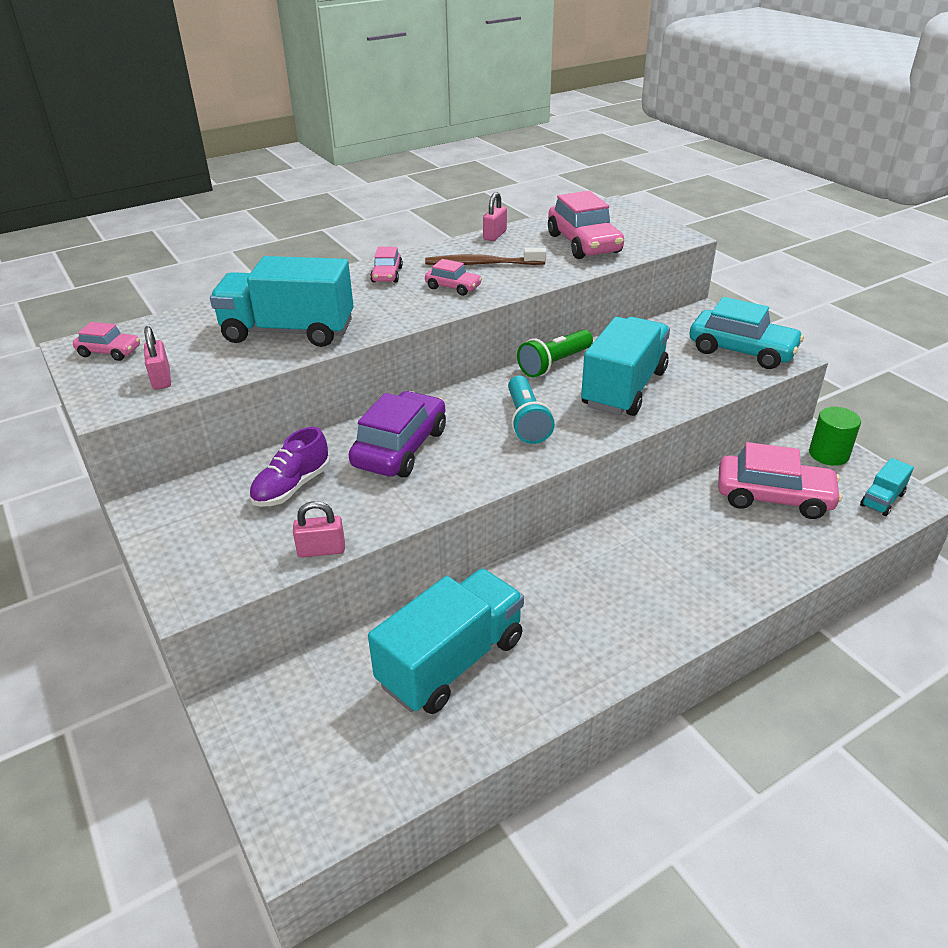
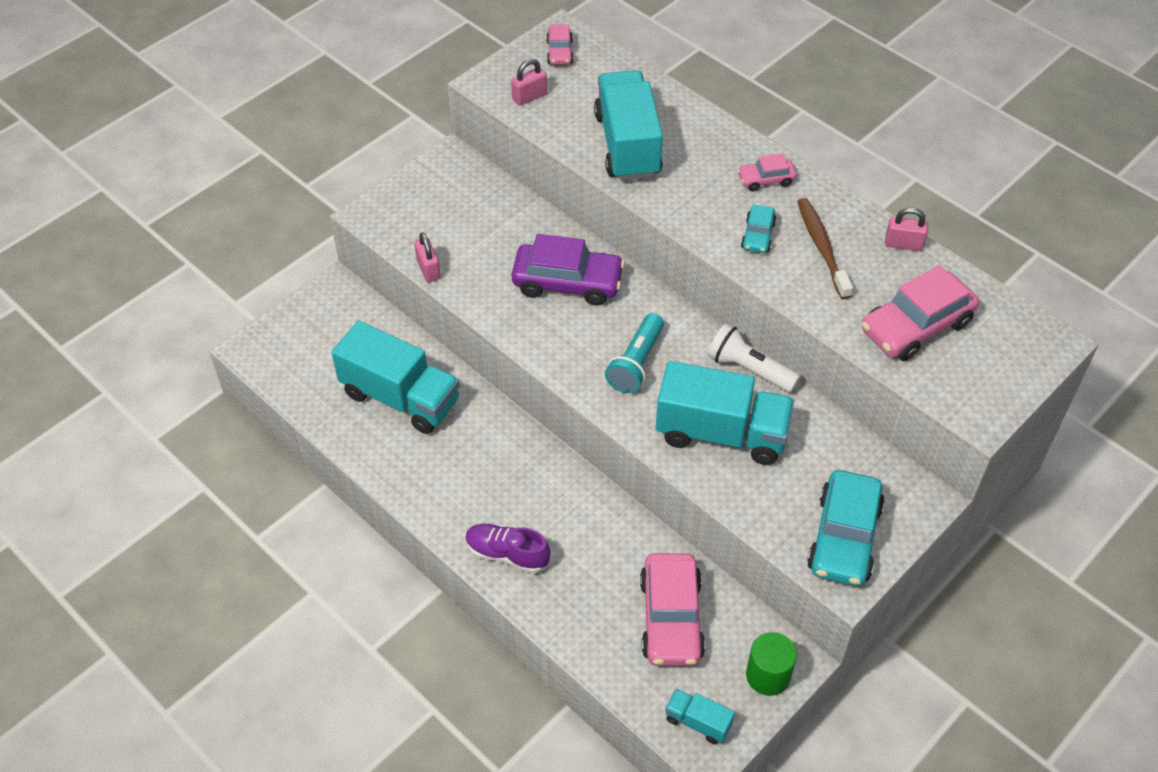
camera: 75 degrees right, 15 degrees up
(292, 487) = (496, 230): purple shoe -> purple shoe (507, 554)
(453, 287) = (758, 236): pink car -> turquoise car
(526, 421) = (636, 363): turquoise flashlight -> turquoise flashlight turned 45 degrees counterclockwise
(554, 364) = (749, 369): green flashlight -> white flashlight

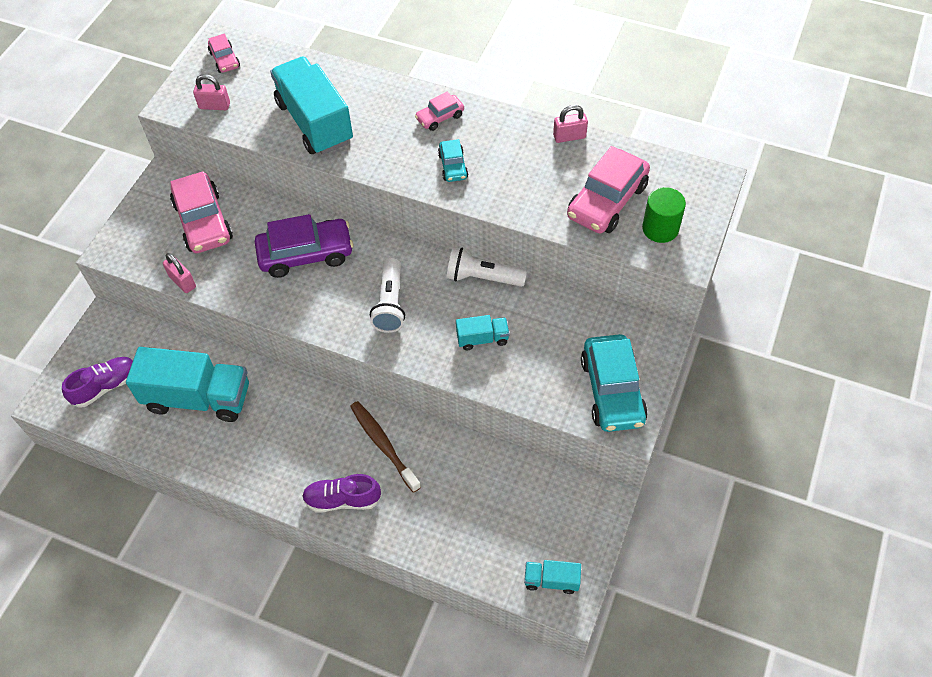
camera: 20 degrees left, 5 degrees up
(312, 354) = (105, 386): none -> purple shoe
(529, 96) = (214, 106): pink padlock -> pink padlock turned 60 degrees clockwise
(636, 363) = (390, 304): turquoise flashlight -> white flashlight
(671, 618) = (496, 503): pink car -> pink car (203, 222)
(721, 433) = (482, 339): turquoise truck -> turquoise truck, size x0.46
(768, 675) = (589, 520): green cylinder -> green cylinder (660, 228)
(822, 247) = (507, 160): brown toothbrush -> brown toothbrush (383, 445)

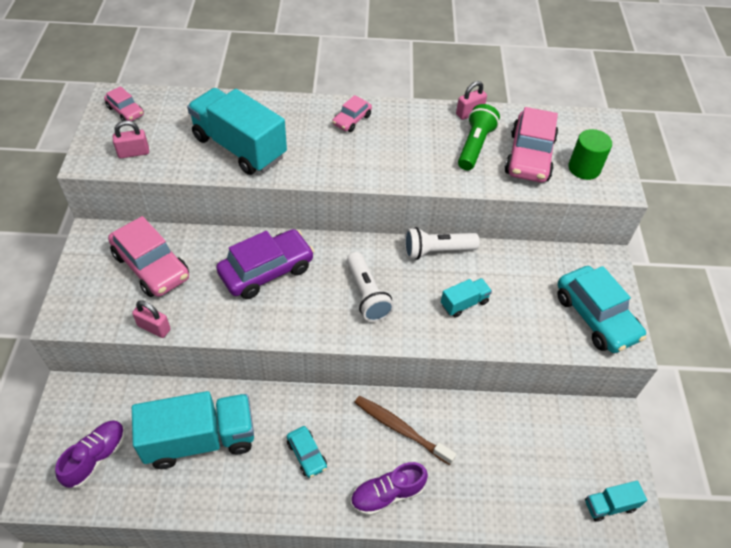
camera: 25 degrees left, 5 degrees down
(453, 166) = (384, 157): turquoise car -> turquoise car (306, 455)
(554, 175) = (474, 146): none -> green flashlight

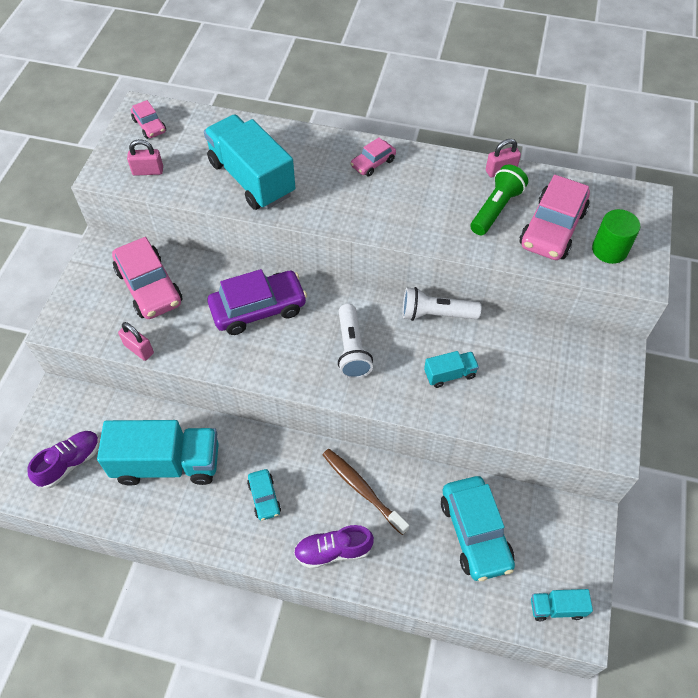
camera: 15 degrees right, 5 degrees up
(595, 317) = (586, 412): turquoise car -> turquoise car (475, 533)

